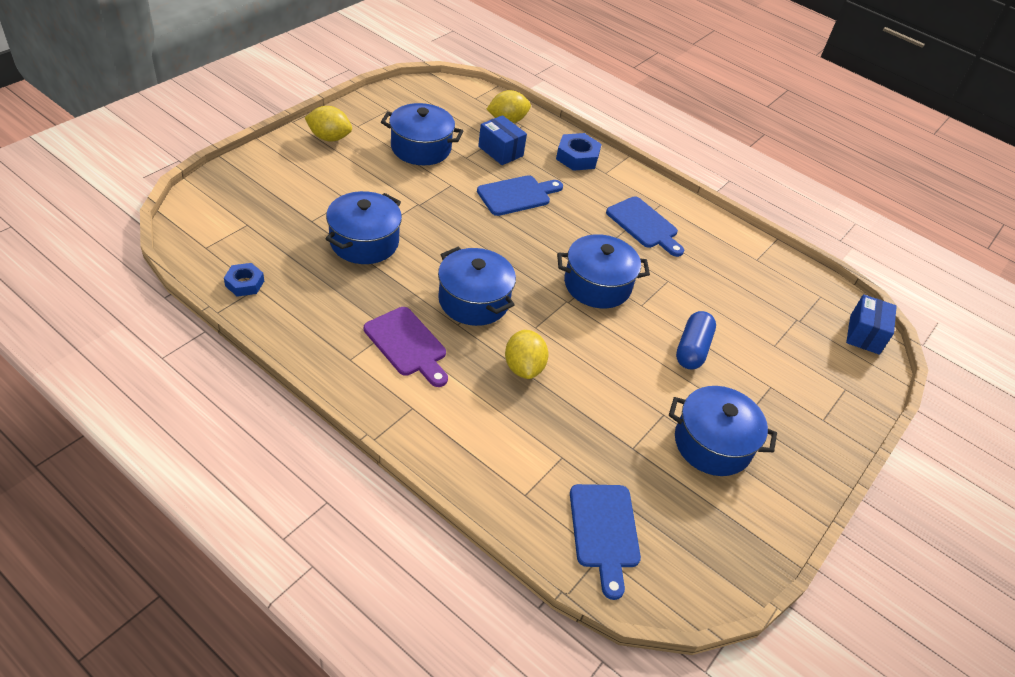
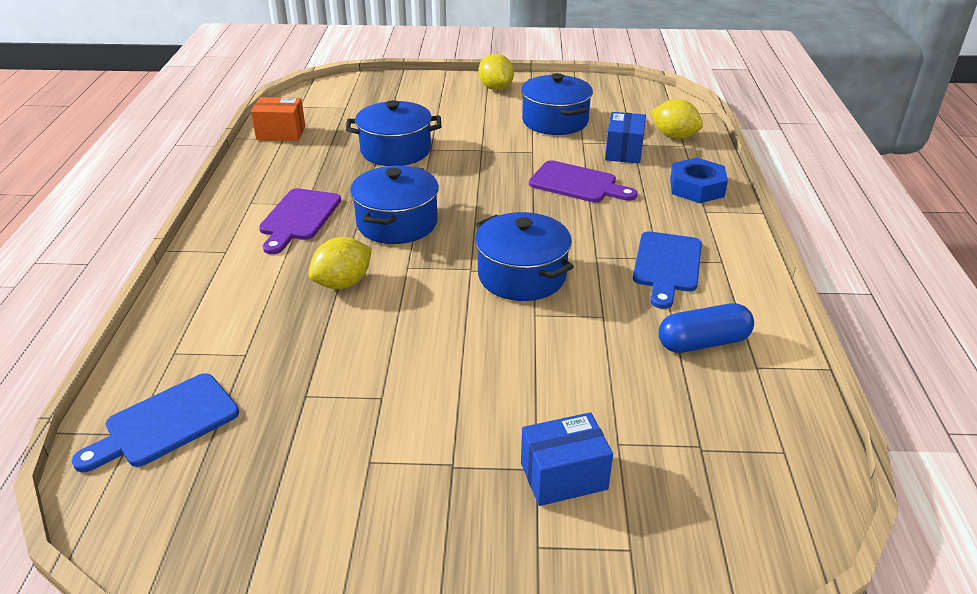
camera: 60 degrees right, 10 degrees down
(244, 283) = (281, 133): blue nut -> orange box
(517, 195) = (577, 183): blue cutting board -> purple cutting board
(692, 349) = (514, 377): blue capsule -> blue capsule (703, 343)
(712, 444) = (375, 454): blue pot -> none
(864, 334) = (777, 529): blue box -> blue box (563, 476)

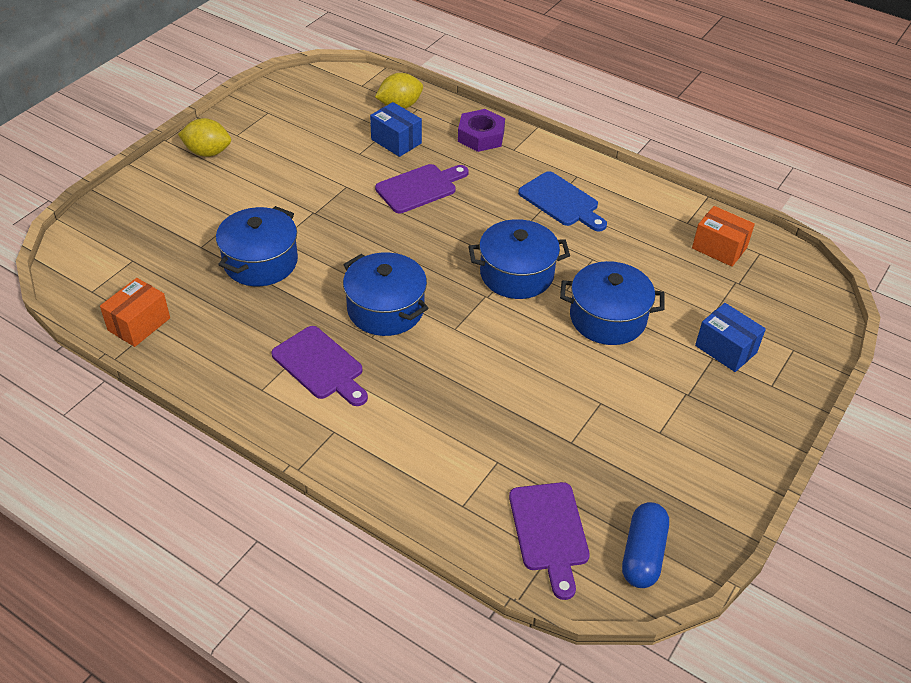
camera: 60 degrees left, 10 degrees up
(165, 423) = (549, 532): blue cutting board -> purple cutting board
(343, 283) = (447, 373): yellow lemon -> none
(555, 121) = (309, 150): blue pot -> blue pot (607, 318)
(563, 476) = (725, 349): blue box -> blue box turned 60 degrees counterclockwise
(696, 188) = (481, 136): blue nut -> purple nut
(703, 343) = (651, 231): blue capsule -> blue capsule (643, 554)
(745, 409) = (719, 248): none -> orange box

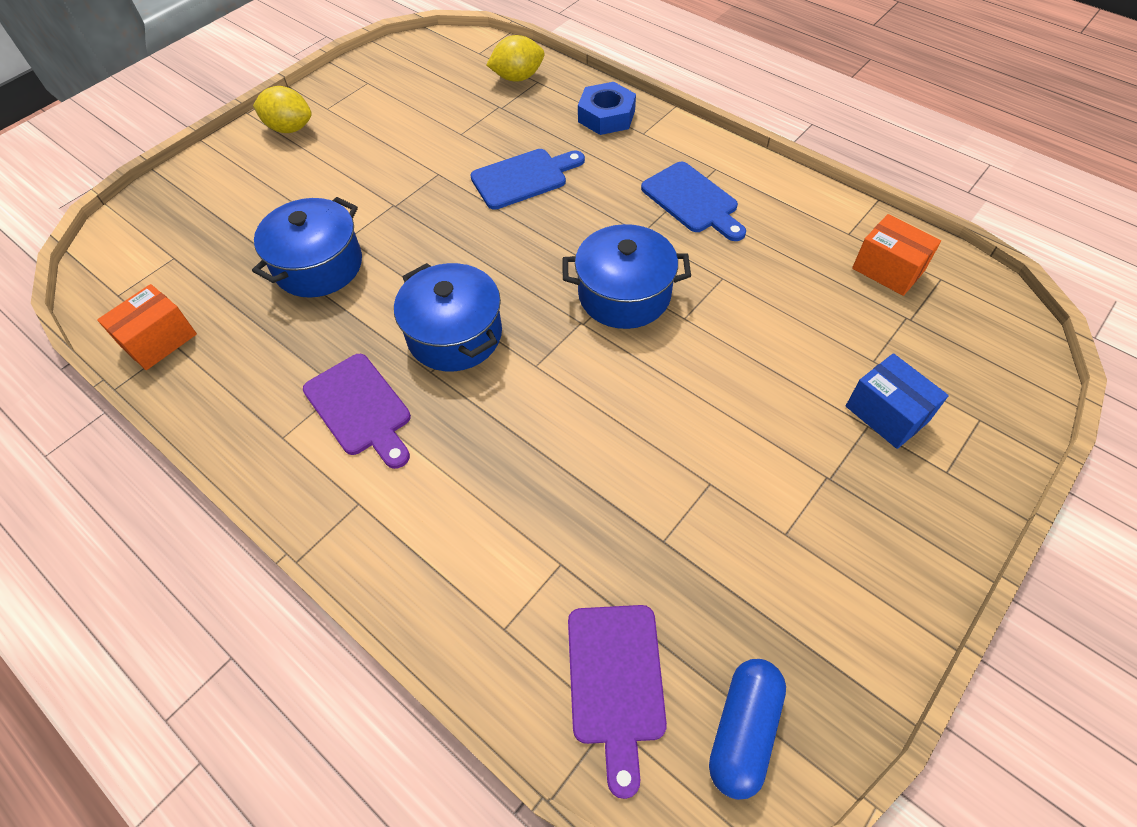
camera: 10 degrees right, 10 degrees up
(396, 141) = (506, 120): blue box -> none
(419, 188) = (523, 178): purple cutting board -> blue cutting board
(481, 136) = (606, 116): purple nut -> blue nut
(607, 318) = (733, 361): blue pot -> none

